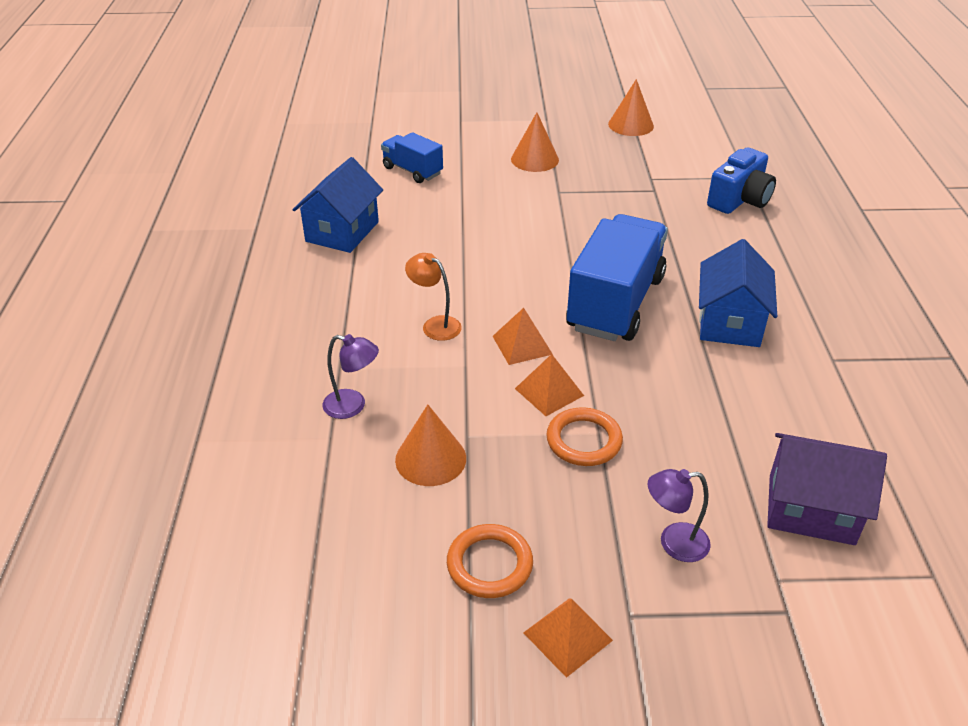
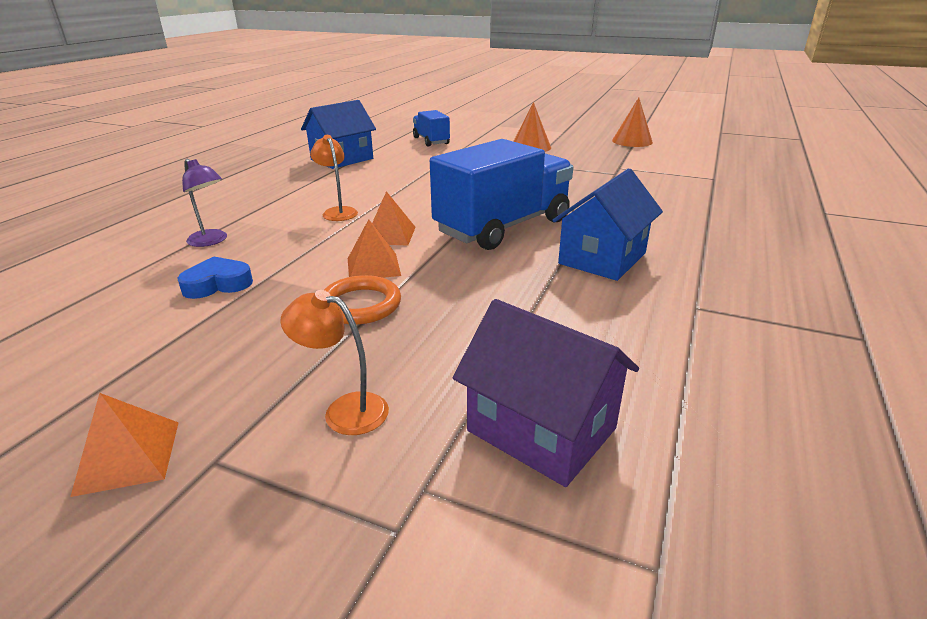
camera: 25 degrees right, 10 degrees down
(430, 459) = (218, 284): orange cone -> blue heart
(489, 564) = (152, 369): orange ring -> none
(674, 543) = (344, 410): purple lamp -> orange lamp
(739, 200) = (692, 189): blue camera -> none

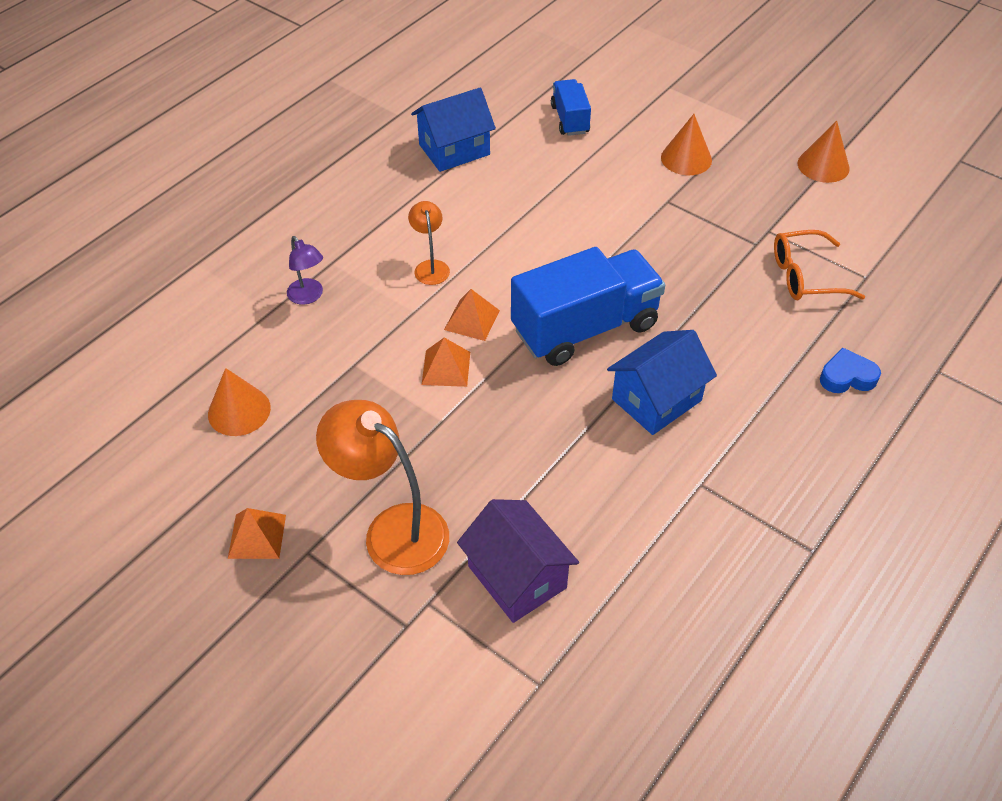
camera: 15 degrees right, 20 degrees up
(117, 331) = (239, 411): none -> orange cone
(218, 284) = (313, 366): blue heart -> blue heart (847, 377)
(344, 410) = (393, 529): orange lamp -> orange lamp, size x1.93
(360, 305) = (424, 419): orange ring -> none
(667, 182) = (805, 276): none -> orange glasses

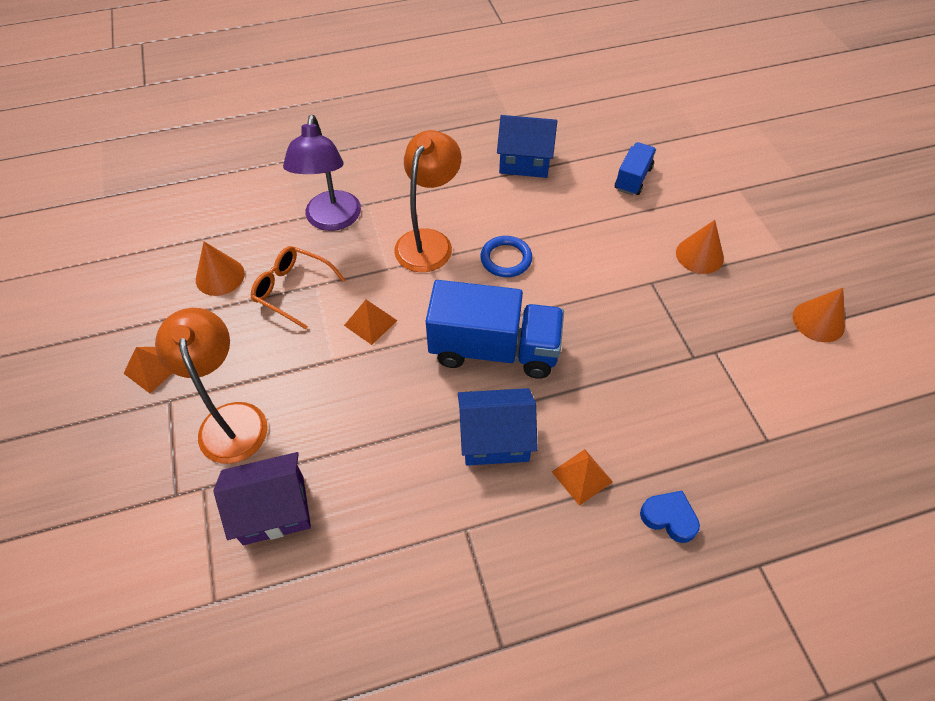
camera: 35 degrees right, 5 degrees up
(308, 296) = (332, 220): purple lamp -> purple lamp, size x1.93
(430, 267) = (428, 241): orange lamp -> orange lamp, size x1.93
(472, 320) = (420, 297): orange pyramid -> orange pyramid (582, 476)
(517, 577) = (274, 510): purple house -> purple house turned 75 degrees clockwise
(520, 245) = (506, 259): none -> blue ring
(805, 276) = (712, 408): orange glasses -> orange glasses (292, 290)

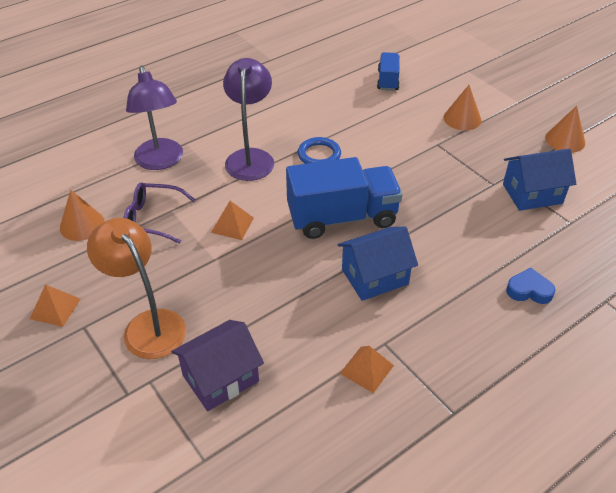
camera: 20 degrees left, 10 degrees down
(292, 290) = (152, 218): orange glasses -> purple glasses
(428, 241) = (250, 157): orange lamp -> purple lamp
(525, 161) = (299, 87): blue house -> blue house (532, 194)
(582, 476) = (453, 282): orange pyramid -> orange pyramid (367, 369)

